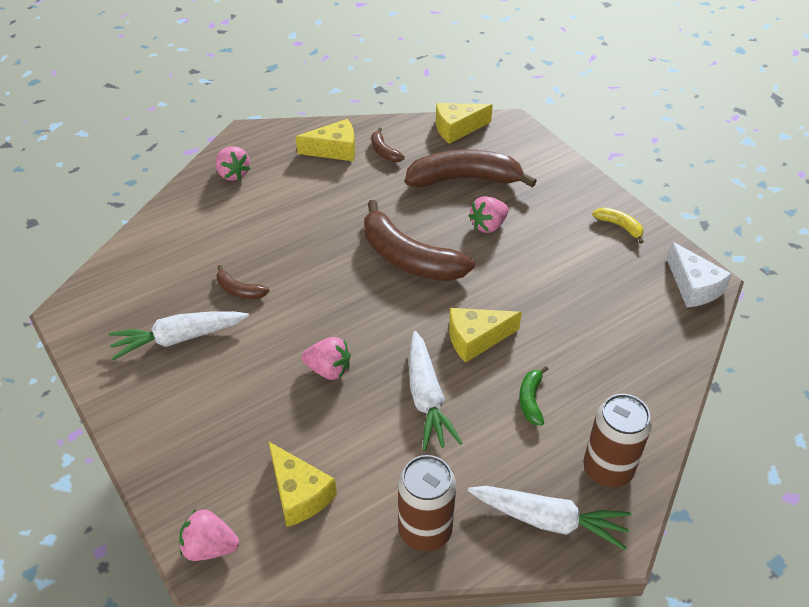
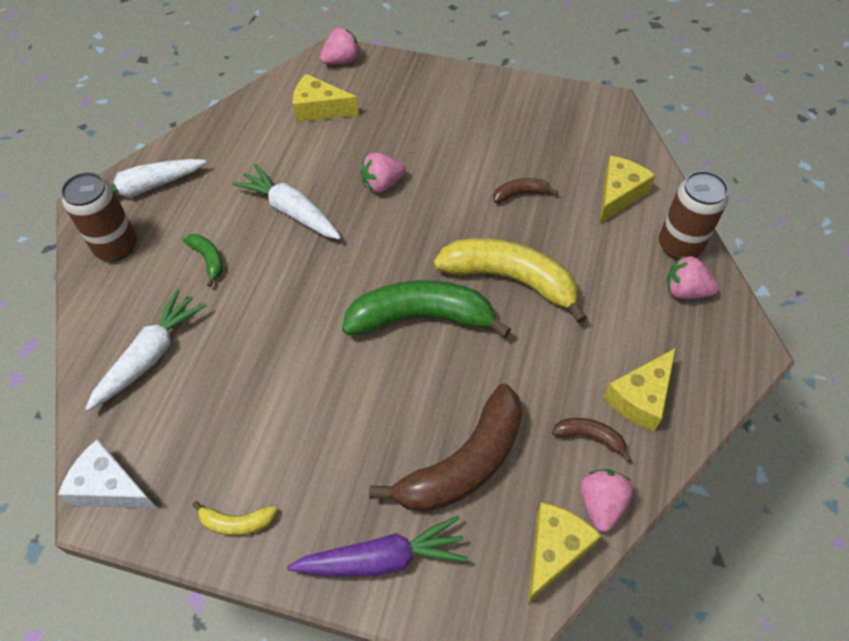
camera: 140 degrees right, 10 degrees up
(179, 338) = (512, 136): white carrot -> white carrot (150, 356)
(324, 243) = (510, 279): none -> yellow banana
(409, 258) = (421, 317): brown banana -> green banana
(425, 530) = (222, 138): brown can -> brown can (679, 246)
(476, 339) = (292, 280): yellow cheese -> yellow cheese (618, 195)
(488, 226) = (381, 413): pink strawberry -> pink strawberry (601, 504)
(548, 171) = (382, 558): none -> purple carrot

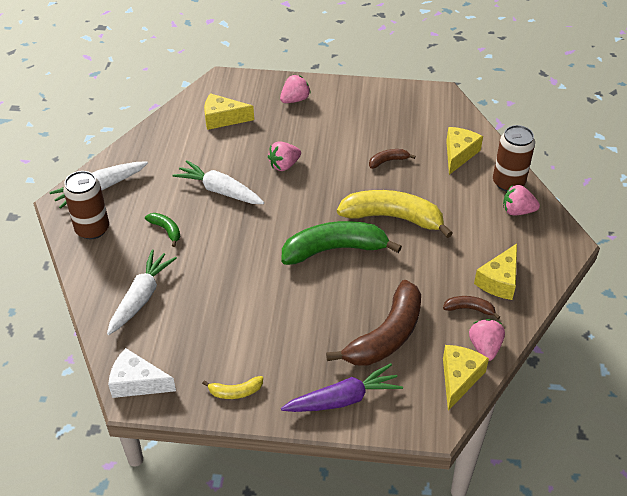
camera: 10 degrees left, 10 degrees down
(342, 60) = (231, 82): pink strawberry -> pink strawberry (295, 100)

